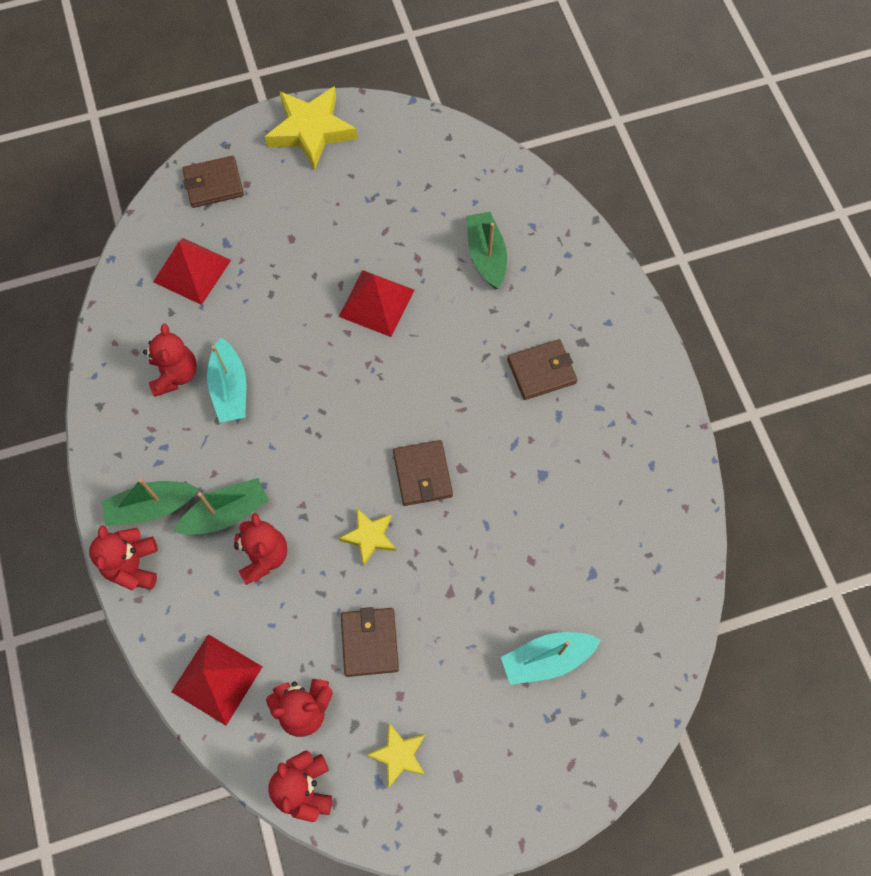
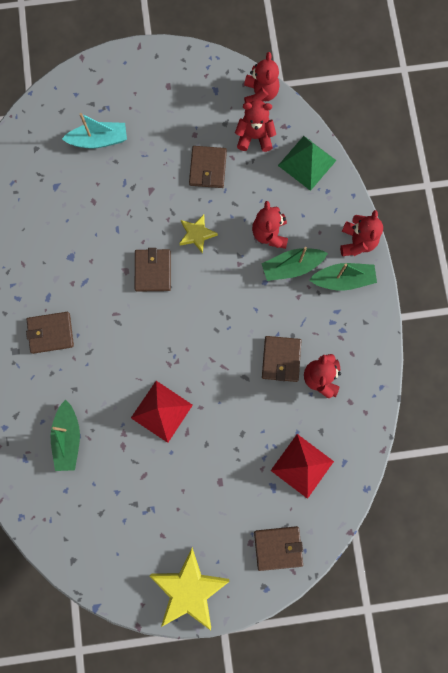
camera: 170 degrees left, 10 degrees up
(217, 679) = (307, 163): red pyramid -> green pyramid
(230, 388) = (281, 359): turquoise boat -> brown wallet
(399, 755) = (201, 102): yellow star -> none

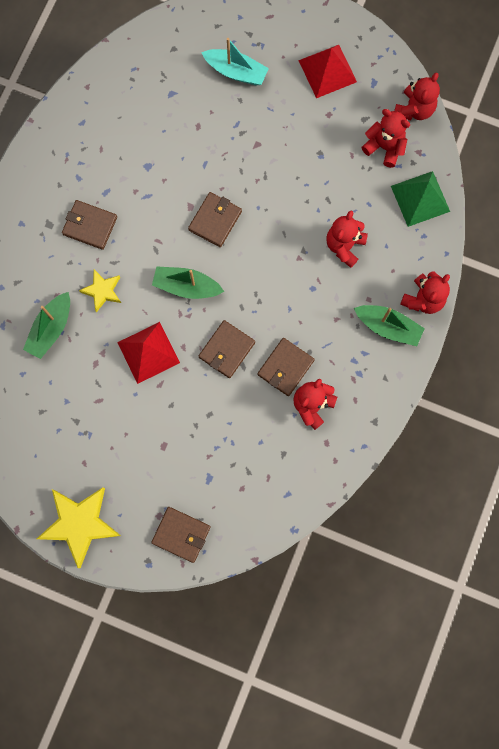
camera: 30 degrees right, 0 degrees up
(197, 234) = (275, 209): yellow star -> yellow star (102, 291)
(208, 168) = (322, 153): brown wallet -> brown wallet (226, 350)
(292, 267) = (346, 288): green boat -> green boat (186, 286)
(302, 466) = (247, 475): red pyramid -> red pyramid (327, 71)

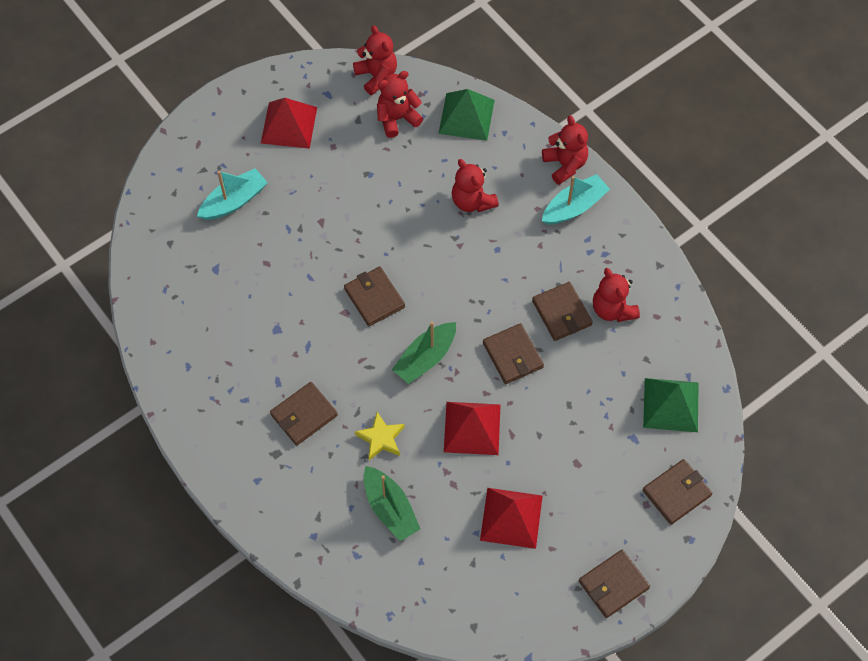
camera: 60 degrees left, 15 degrees down
(80, 524) = (613, 584): yellow star -> brown wallet
(92, 420) = (511, 518): none -> red pyramid
(254, 493) = (671, 405): none -> green pyramid
(388, 327) = (574, 206): green boat -> turquoise boat

